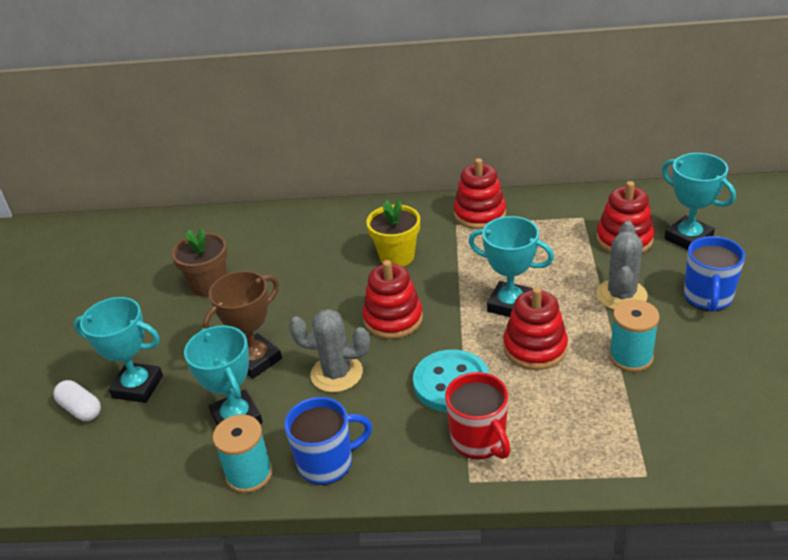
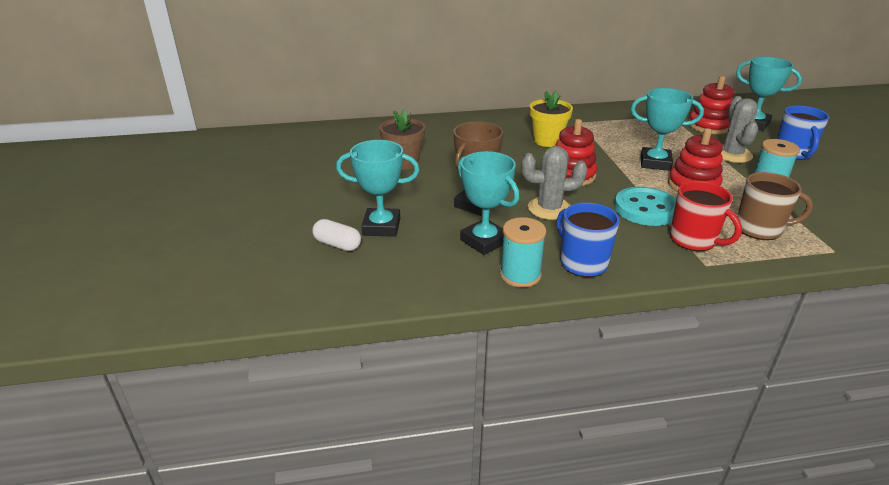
camera: 15 degrees left, 5 degrees down
(327, 463) = (582, 263): blue mug -> blue mug turned 90 degrees counterclockwise
(479, 214) = (593, 116): red stacking toy -> none
(573, 430) = (760, 229): none -> brown mug

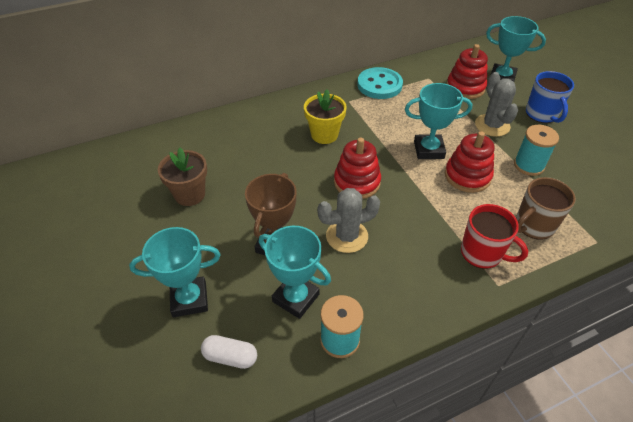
camera: 15 degrees left, 15 degrees up
(337, 244) = (150, 337): white capsule -> white capsule (230, 357)
(582, 263) = (392, 308): blue mug -> none
(646, 209) = (433, 218): turquoise button -> turquoise button (379, 85)
(760, 229) = (533, 226): brown mug -> brown mug turned 150 degrees clockwise

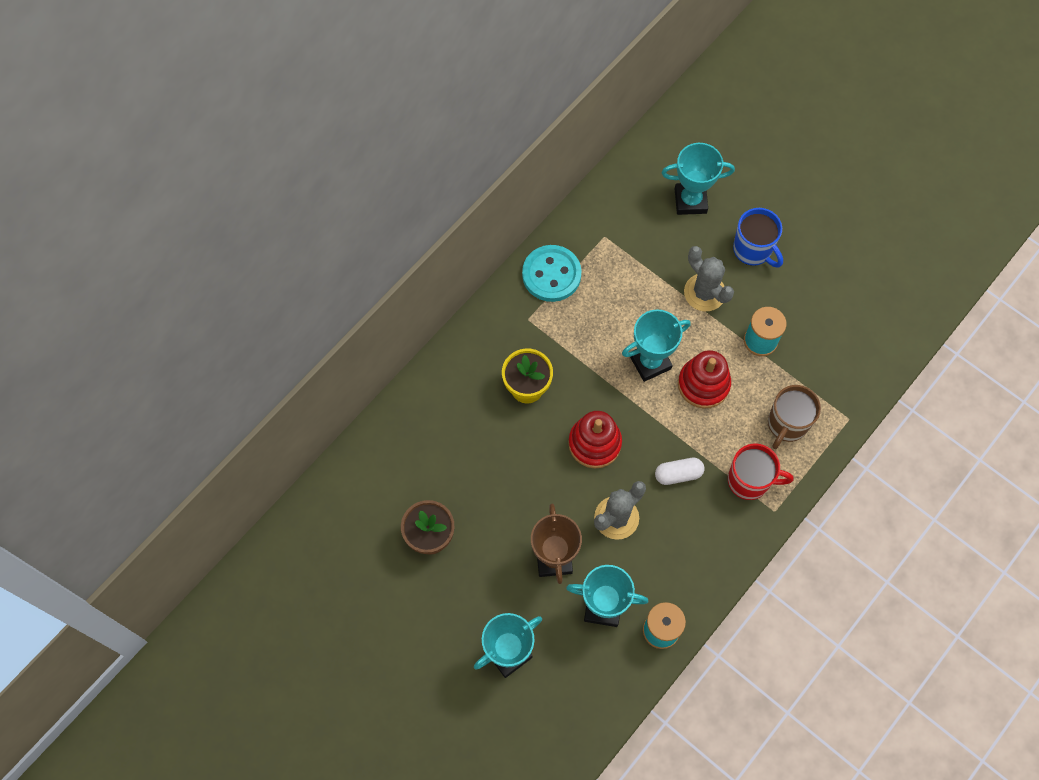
camera: 25 degrees left, 20 degrees up
(230, 357) = (578, 689): white capsule -> white capsule (678, 474)
(465, 87) = (653, 237): red stacking toy -> none

